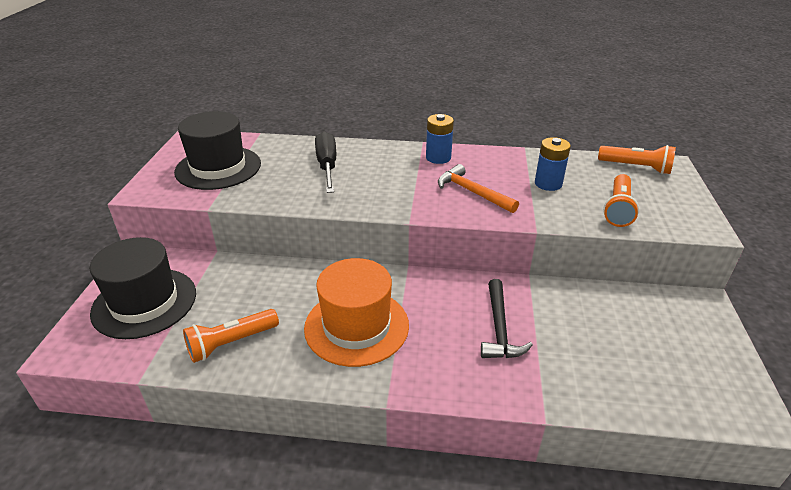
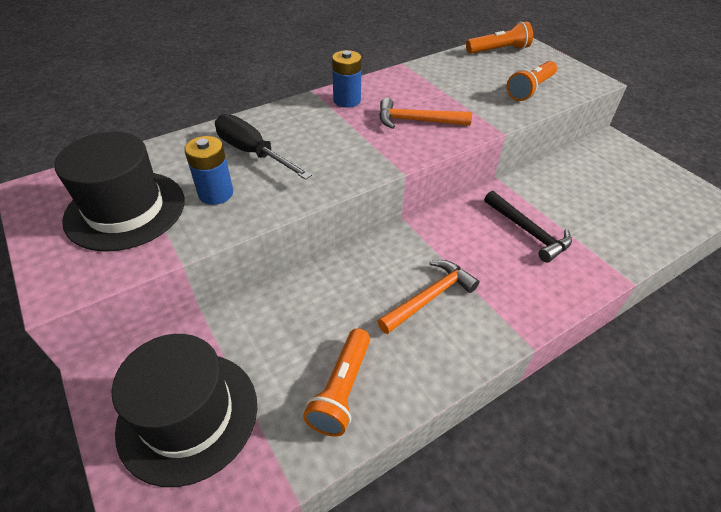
camera: 40 degrees left, 10 degrees up
(356, 326) = (429, 297): orange hat -> orange hammer
(548, 184) = (460, 88): blue battery -> blue battery (216, 193)
(618, 209) = (530, 89): orange flashlight -> orange flashlight turned 60 degrees clockwise

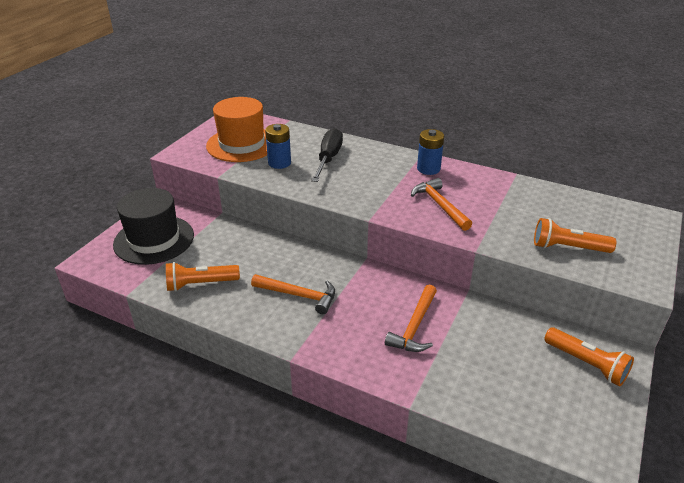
camera: 60 degrees right, 10 degrees down
(125, 210) = (242, 144): black hat -> orange hat
(499, 50) = (616, 213): orange flashlight -> orange flashlight (586, 364)
(528, 231) = (415, 326): black hammer -> orange hammer

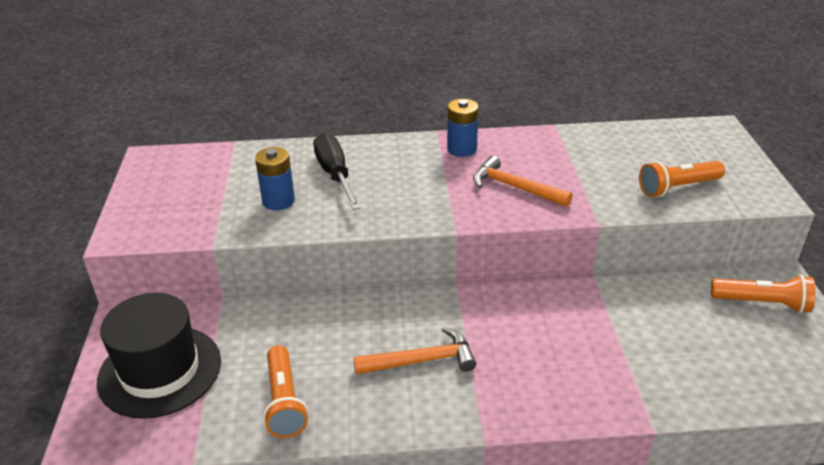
camera: 30 degrees left, 0 degrees up
(200, 284) = (284, 402): orange flashlight -> orange flashlight turned 60 degrees counterclockwise
(242, 144) = (202, 193): orange hat -> none
(415, 326) = (579, 339): orange hammer -> none

